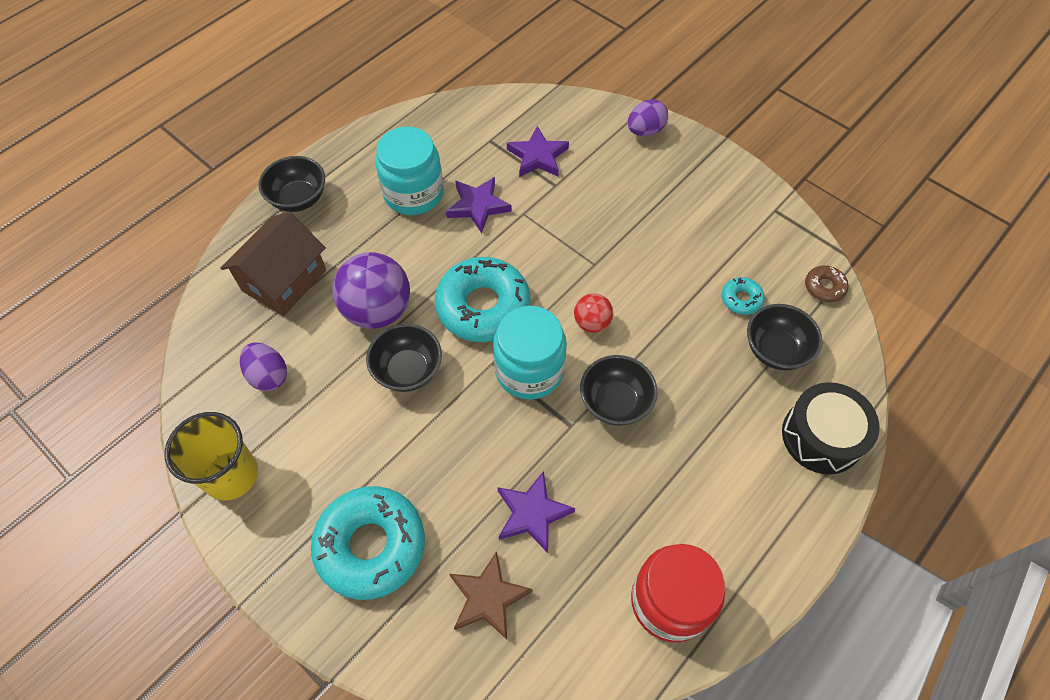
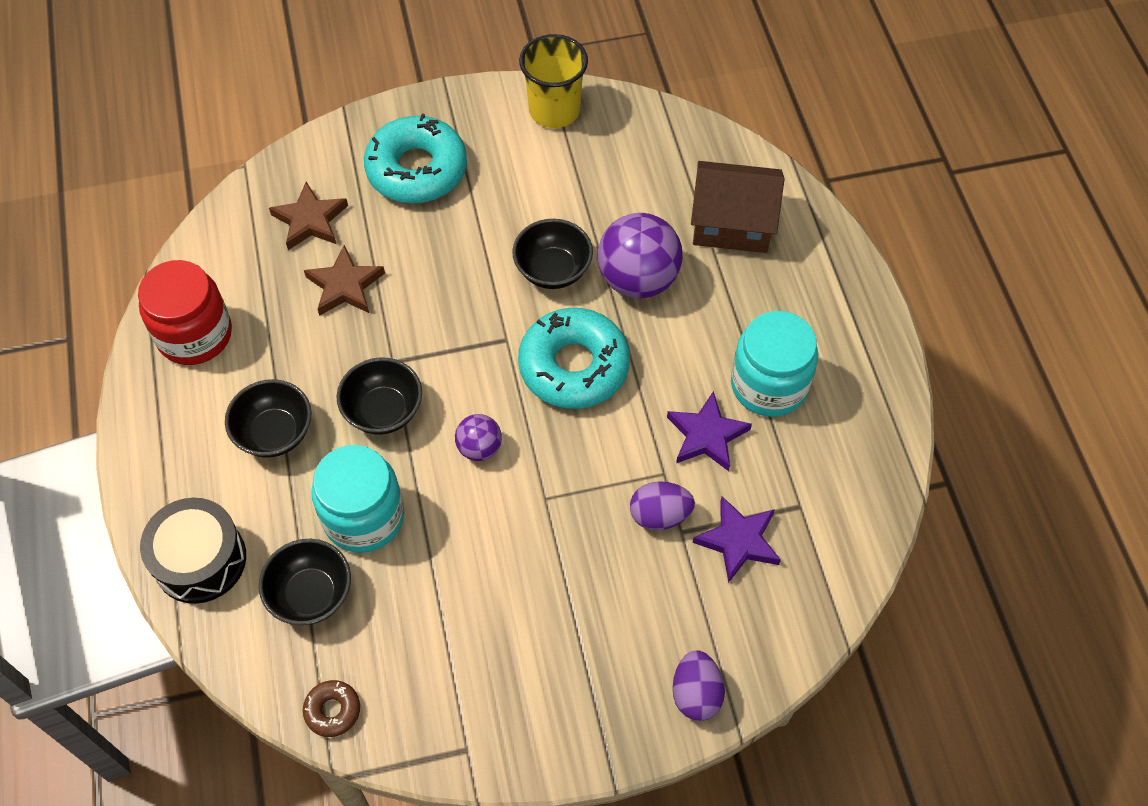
camera: 125 degrees right, 0 degrees up
(268, 376) = (631, 170): purple egg -> purple egg (659, 515)
(284, 280) = (732, 224): brown house -> brown house turned 60 degrees counterclockwise
(299, 198) = (835, 280): black bowl -> black bowl (274, 433)
(529, 370) = (473, 363): turquoise jar -> turquoise jar (364, 517)
(532, 513) = (345, 286): purple star -> brown star
(592, 323) = (479, 448): red ball -> purple ball
(741, 299) = (390, 610): turquoise donut -> none

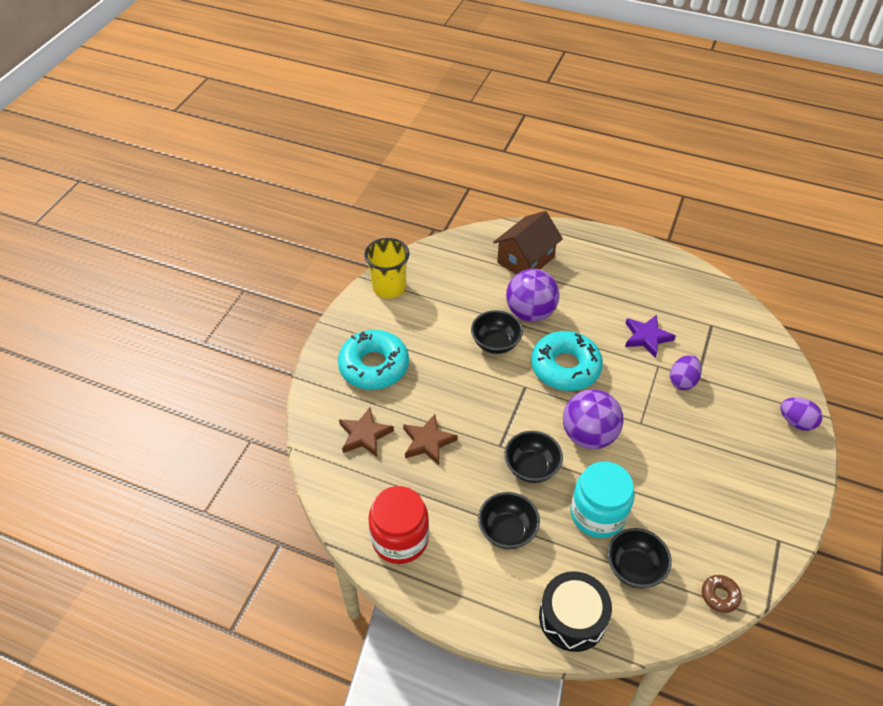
camera: 55 degrees left, 10 degrees down
(479, 448) = (588, 435): purple ball -> purple ball, size x1.92
(738, 541) = (717, 358): purple star -> none
(769, 385) = (633, 298): turquoise jar -> none

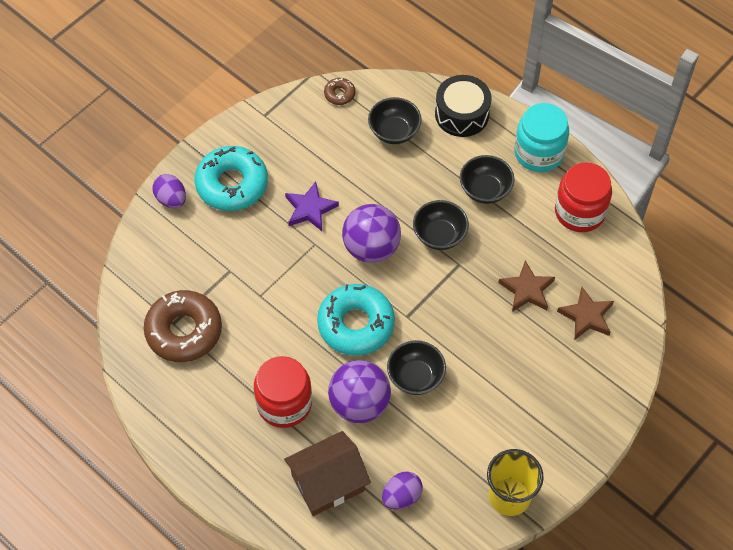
camera: 160 degrees left, 10 degrees up
(374, 366) = (557, 391): turquoise donut -> turquoise donut (232, 184)
(587, 297) = (284, 403): none -> red jar
(597, 514) = (401, 179): turquoise jar -> turquoise jar (539, 152)
(646, 337) = (251, 331): purple star -> purple star (310, 209)
(682, 381) = (247, 272): purple egg -> purple egg (401, 496)
(699, 322) = (184, 331): none -> brown donut

